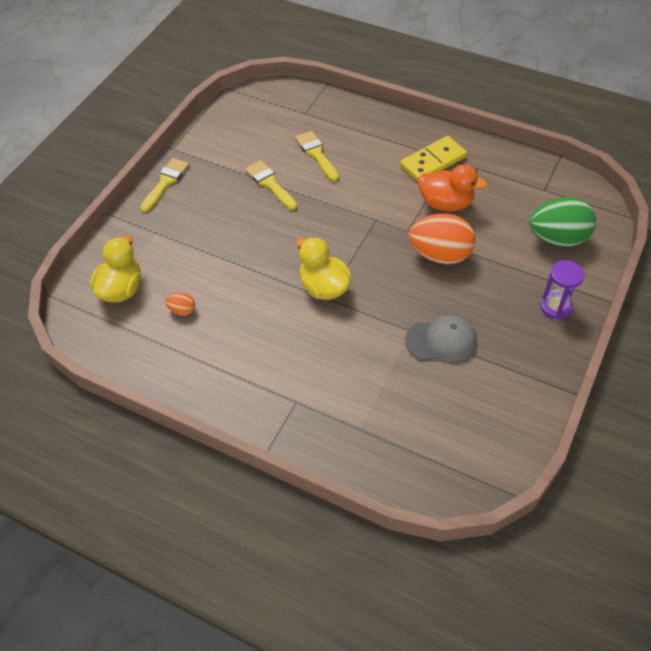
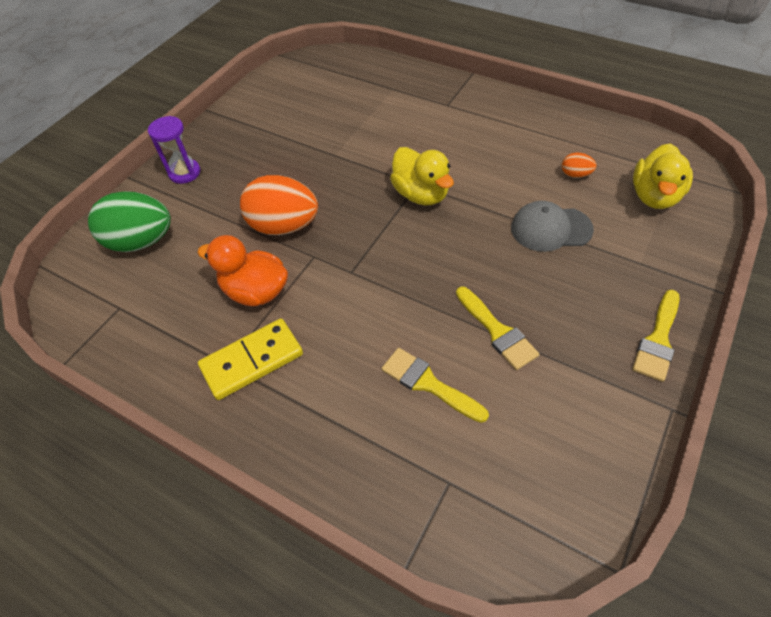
camera: 175 degrees left, 0 degrees up
(316, 154) = (428, 384): yellow brush -> yellow brush turned 150 degrees clockwise
(441, 341) = (308, 146): grey cap -> grey cap (550, 229)

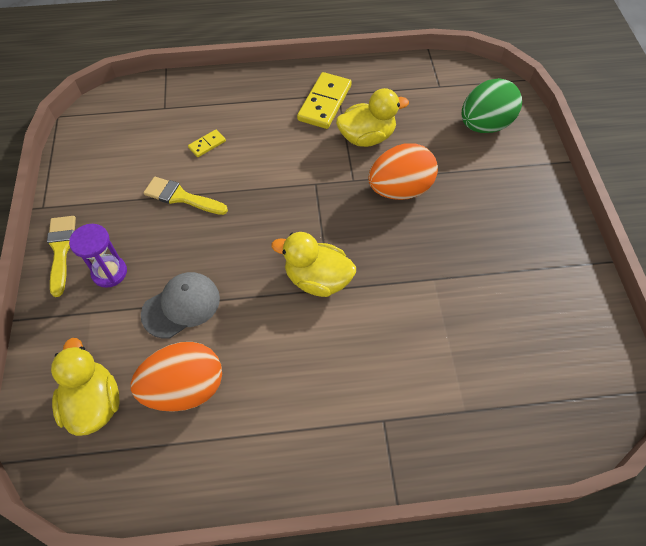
camera: 140 degrees right, 5 degrees up
(184, 173) = (532, 189): purple hourglass -> purple hourglass (109, 272)
(255, 291) = (367, 137): orange duck -> yellow duck
(428, 384) = (207, 144): yellow brush -> yellow domino
(575, 175) = (185, 388): orange egg -> orange egg, size x2.26

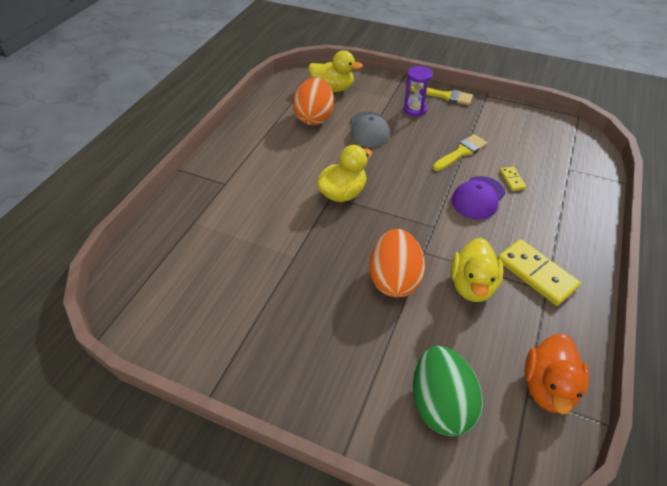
camera: 120 degrees right, 10 degrees down
(251, 163) = (478, 198): none -> purple cap
(424, 78) = (548, 386): none -> orange duck

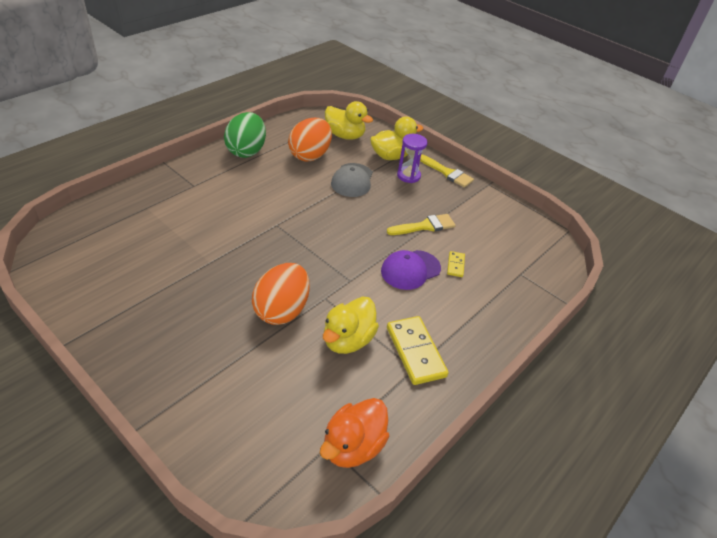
camera: 15 degrees right, 5 degrees down
(343, 193) = (289, 226): yellow duck -> yellow duck (391, 156)
(440, 403) = (247, 422): green egg -> green egg (246, 151)

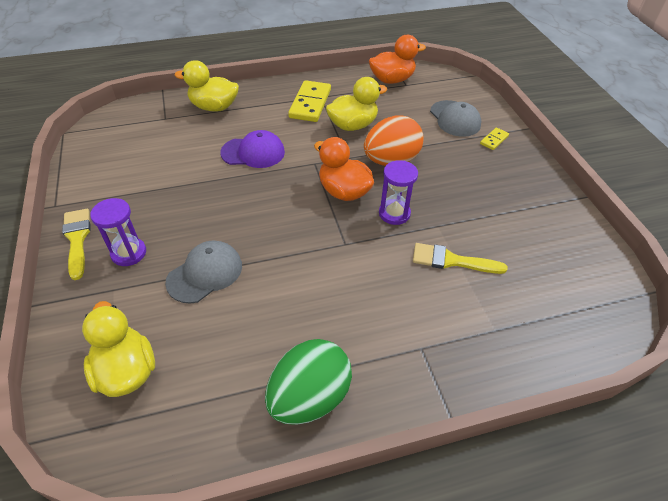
camera: 145 degrees left, 5 degrees up
(236, 404) = (455, 119): none -> grey cap
(251, 259) = (394, 213): none -> purple hourglass
(305, 263) = (343, 191): none -> orange duck
(310, 155) = (220, 345): orange egg -> none
(391, 156) = (109, 295): yellow duck -> yellow duck (214, 107)
(425, 226) = (191, 185): yellow brush -> yellow brush (451, 260)
(455, 265) = (209, 142): yellow domino -> yellow domino (494, 140)

